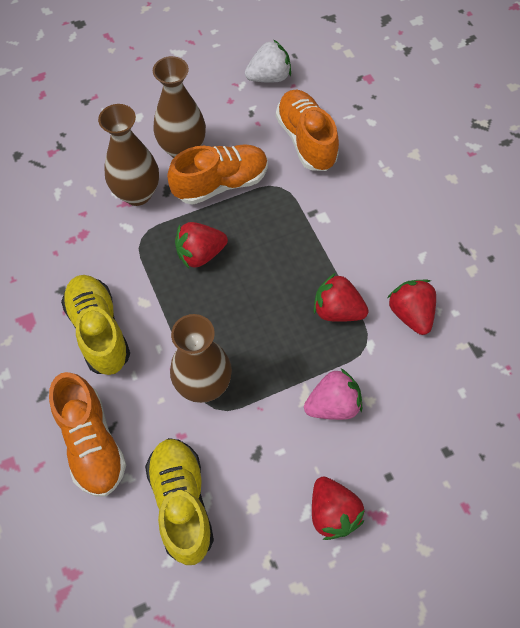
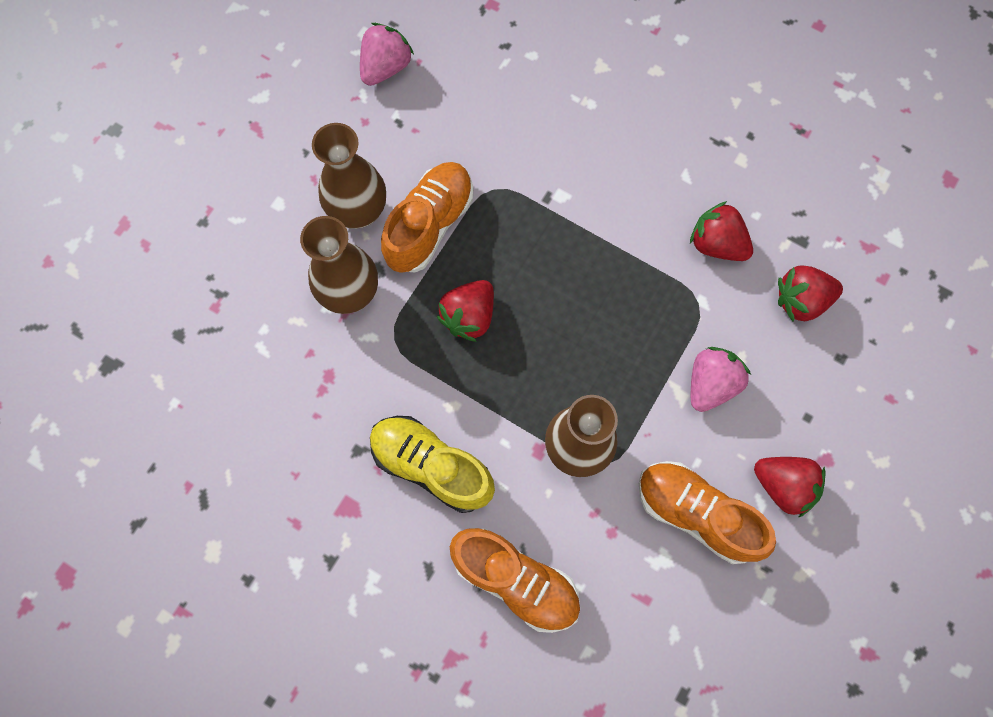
camera: 35 degrees left, 10 degrees up
(181, 502) = (644, 574): yellow shoe -> none
(269, 77) = (385, 67): white strawberry -> pink strawberry
(306, 140) = (480, 119): orange shoe -> orange shoe (696, 513)
(337, 310) = (646, 286): red strawberry -> red strawberry (801, 300)

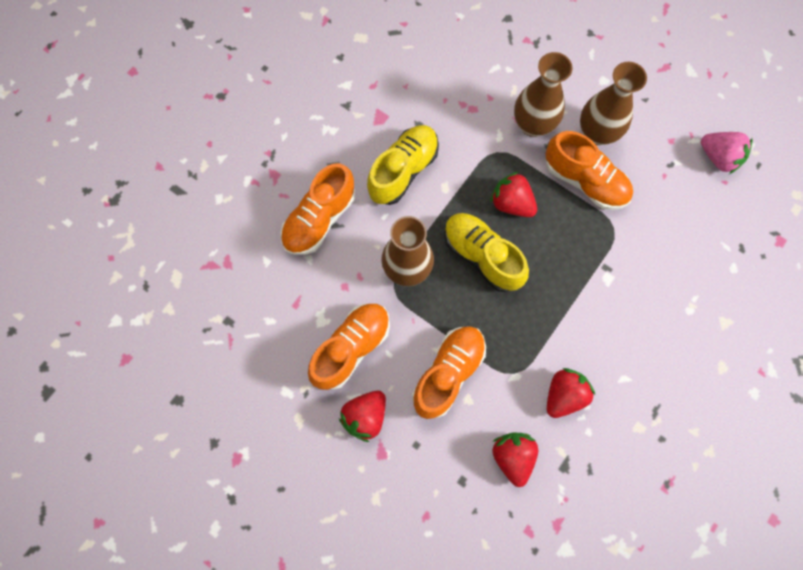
camera: 95 degrees right, 0 degrees up
(548, 350) = (482, 256): none -> yellow shoe
(711, 384) = (448, 373): pink strawberry -> orange shoe

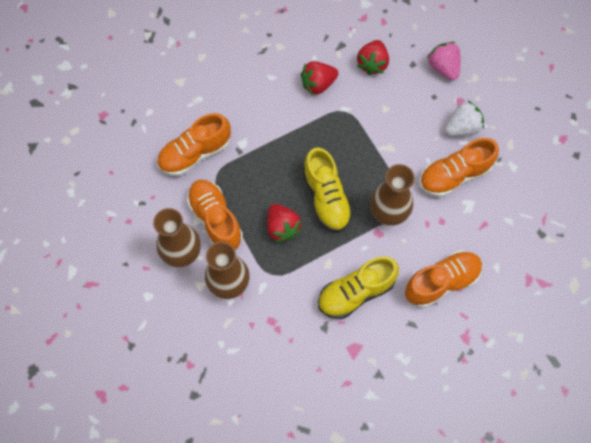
camera: 155 degrees left, 5 degrees down
(365, 416) = (462, 127): red strawberry -> white strawberry
(448, 373) = (391, 130): orange shoe -> orange shoe (195, 153)
(719, 157) = (102, 192): pink strawberry -> pink strawberry (443, 68)

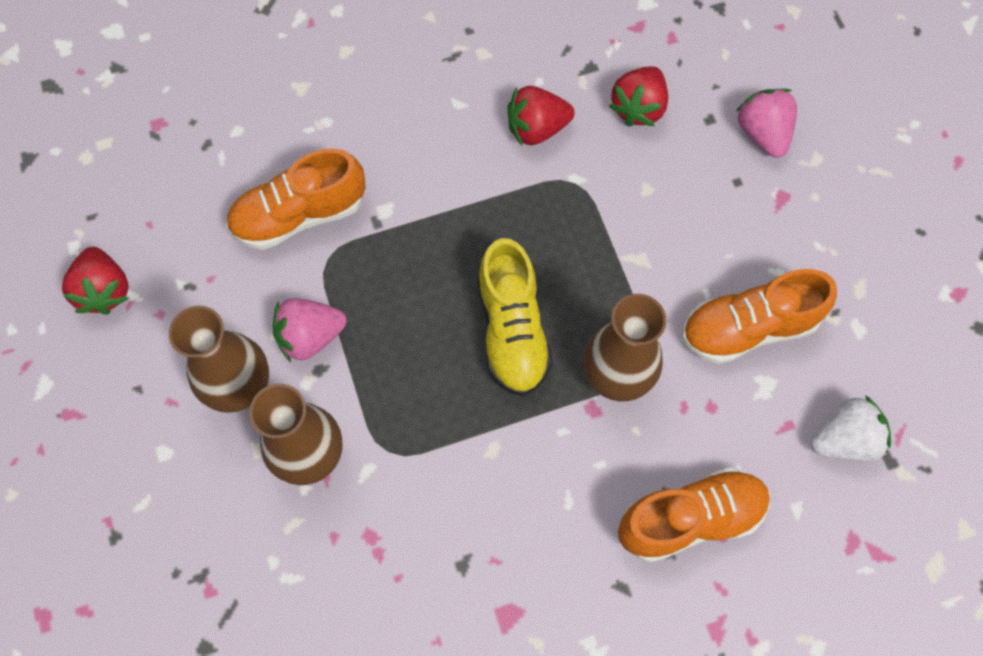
camera: 10 degrees right, 0 degrees up
(215, 219) = (310, 336): orange shoe -> pink strawberry
(282, 227) = (424, 370): red strawberry -> red strawberry (104, 290)
(356, 292) = (531, 511): yellow shoe -> none
(462, 127) = (778, 244): white strawberry -> white strawberry (844, 439)

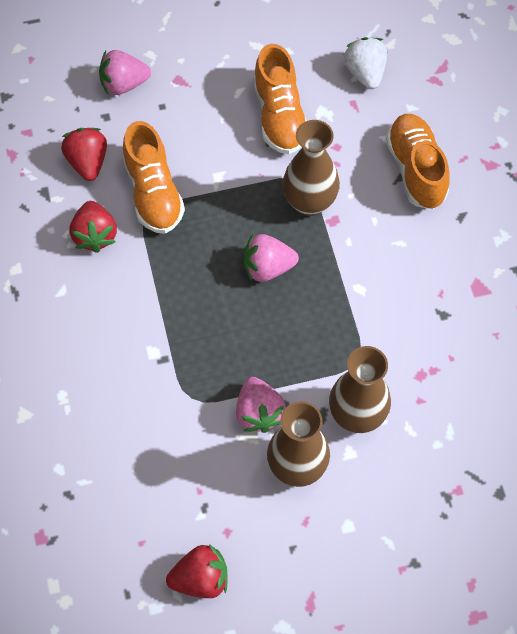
camera: 85 degrees left, 5 degrees down
(299, 215) = (149, 418): orange shoe -> orange shoe (153, 193)
(512, 331) = (267, 268): yellow shoe -> pink strawberry
(638, 108) = (88, 162): red strawberry -> red strawberry turned 135 degrees counterclockwise

